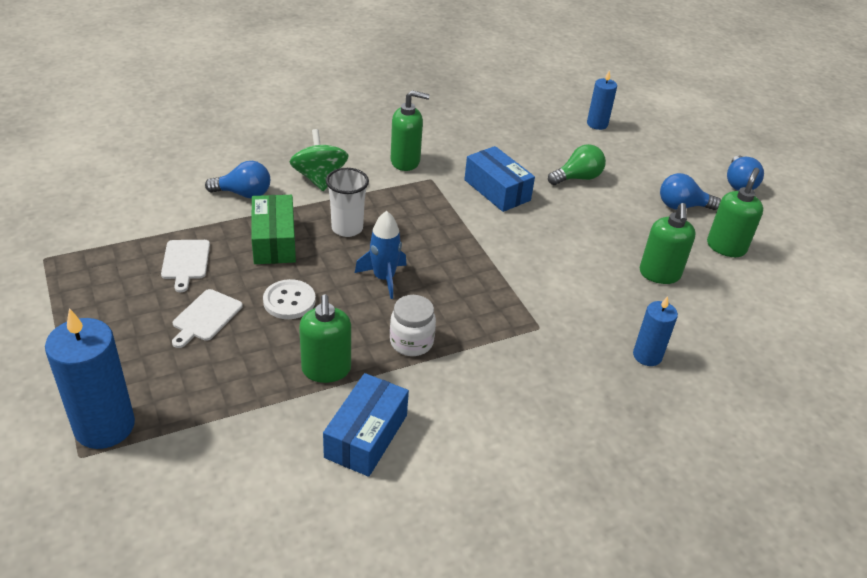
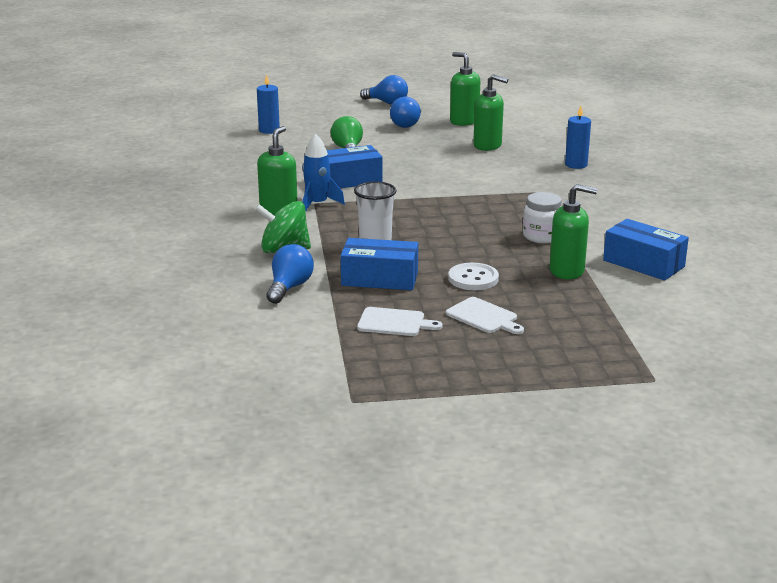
camera: 70 degrees left, 15 degrees down
(104, 426) = (619, 368): blue candle -> none
(274, 241) = (380, 278): green box -> blue box
(384, 278) = (455, 238): blue rocket -> blue rocket (317, 204)

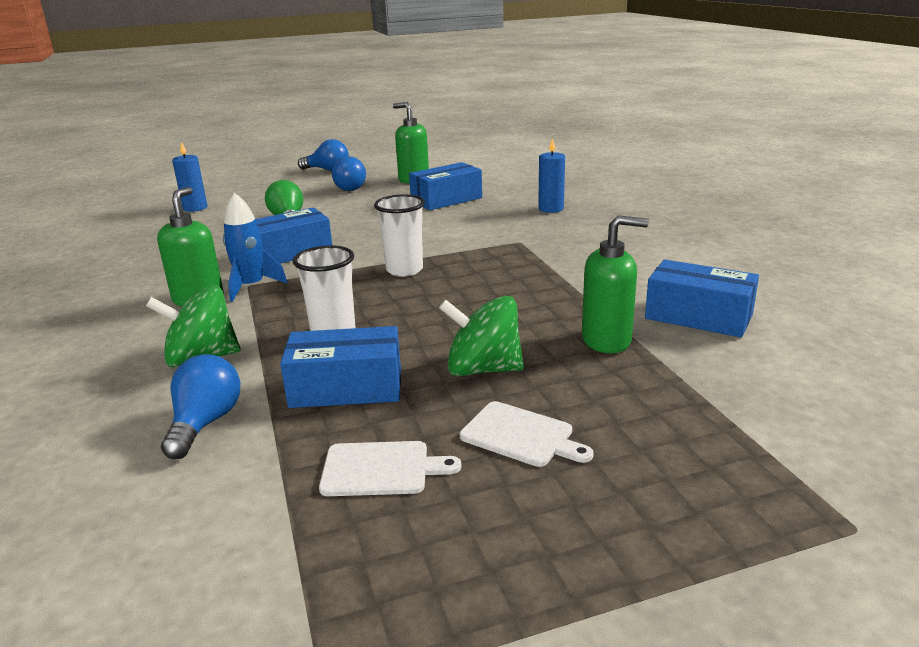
camera: 10 degrees left, 0 degrees up
(436, 205) = (404, 270): none -> white cup
(473, 278) = (483, 369): white button -> green spinning top
(487, 146) = (446, 199): green soap dispenser -> blue box
(541, 236) = (550, 295): white jar -> none

